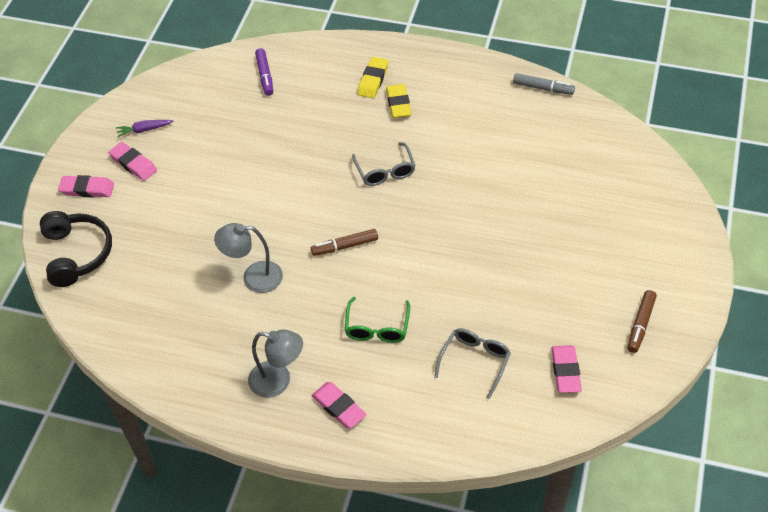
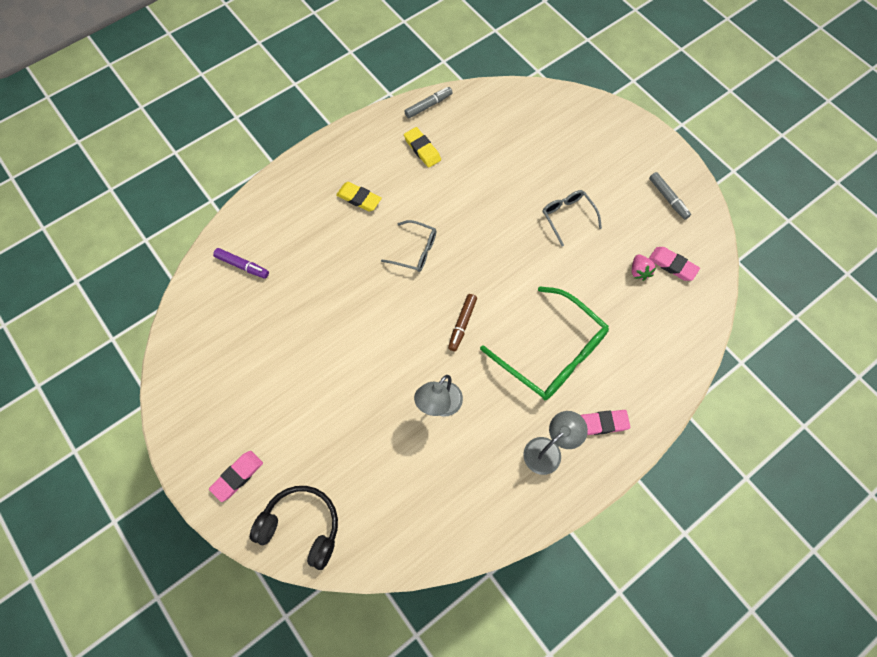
camera: 55 degrees left, 15 degrees up
(133, 164) = (243, 422): pink eraser -> none
(144, 130) = (213, 391): purple carrot -> none
(373, 80) = (320, 198): yellow eraser -> yellow eraser (422, 149)
(377, 327) = (551, 352): green glasses -> green glasses, size x1.89
(474, 362) = (626, 312): grey glasses -> grey glasses (568, 217)
(530, 347) = (639, 271): none -> pink strawberry
(640, 324) = (668, 198): brown marker -> grey marker

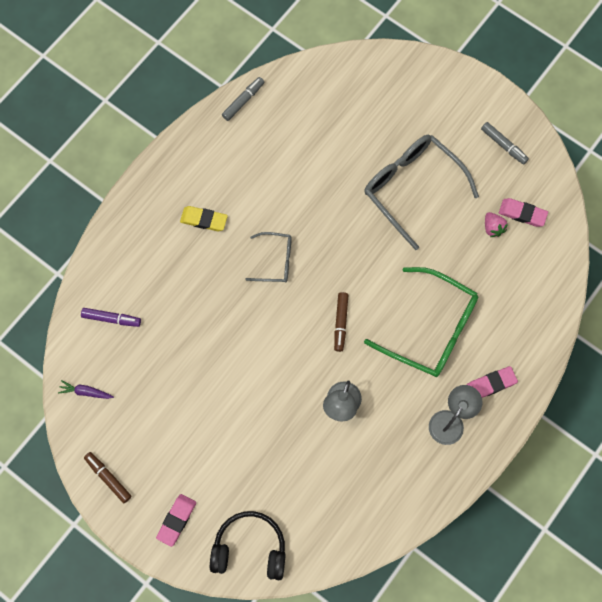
camera: 15 degrees left, 5 degrees up
(185, 415) = (108, 478): none -> brown marker
(194, 327) = (86, 392): none -> purple carrot
(422, 149) = (251, 151): yellow eraser -> none
(568, 217) = (412, 189): grey glasses -> grey glasses, size x1.89

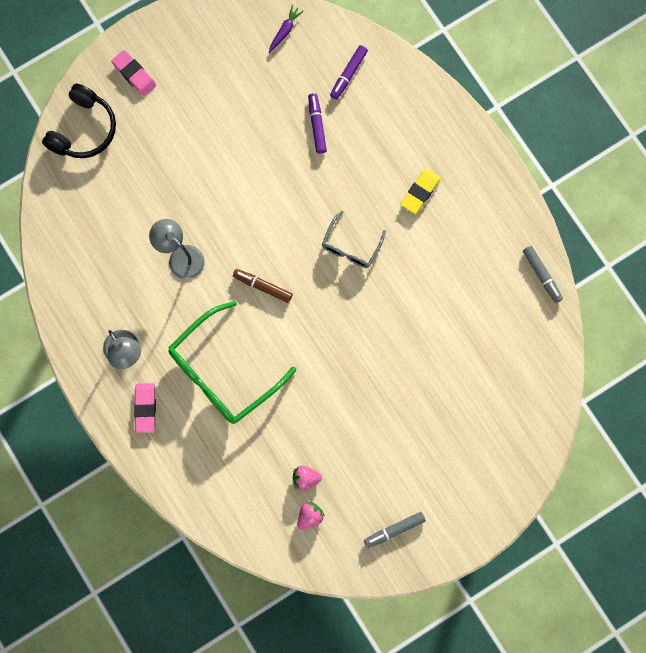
camera: 110 degrees right, 5 degrees up
(108, 478) = (196, 27): brown marker -> none
(171, 329) = (317, 125): none -> purple marker
(412, 189) = (379, 413): grey glasses -> none
(522, 213) = (310, 517): pink eraser -> pink strawberry

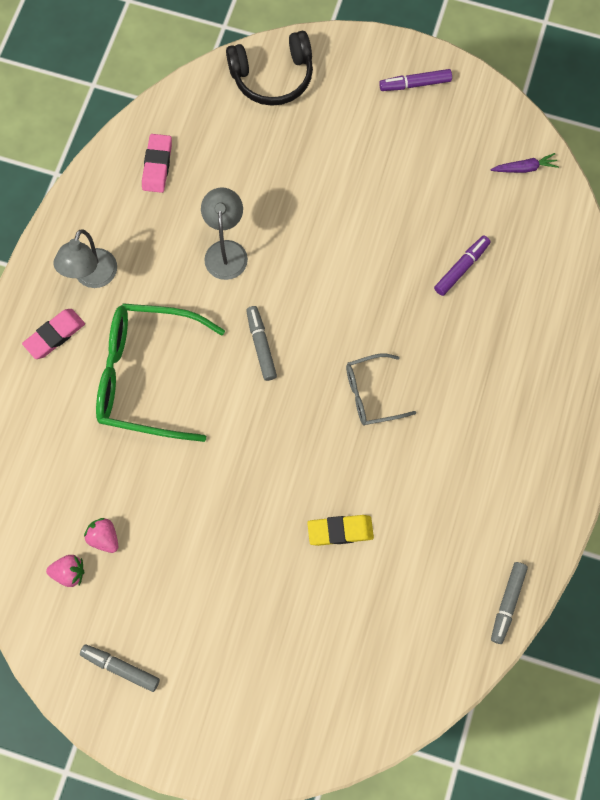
camera: 50 degrees right, 5 degrees down
(134, 74) = (362, 77): pink eraser -> pink eraser (157, 165)
(263, 287) = (261, 345): brown marker -> grey marker
(348, 74) = (537, 256): purple marker -> purple marker (415, 84)
(420, 192) = (484, 415): yellow eraser -> yellow eraser (340, 531)

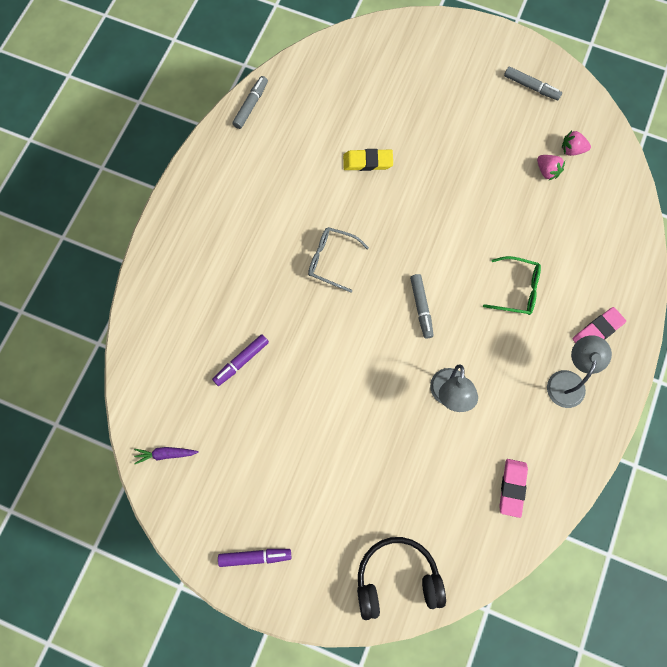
camera: 175 degrees left, 0 degrees up
(148, 376) = (516, 289): green glasses -> green glasses, size x0.53
(372, 394) = (332, 260): grey glasses -> grey glasses turned 150 degrees counterclockwise

